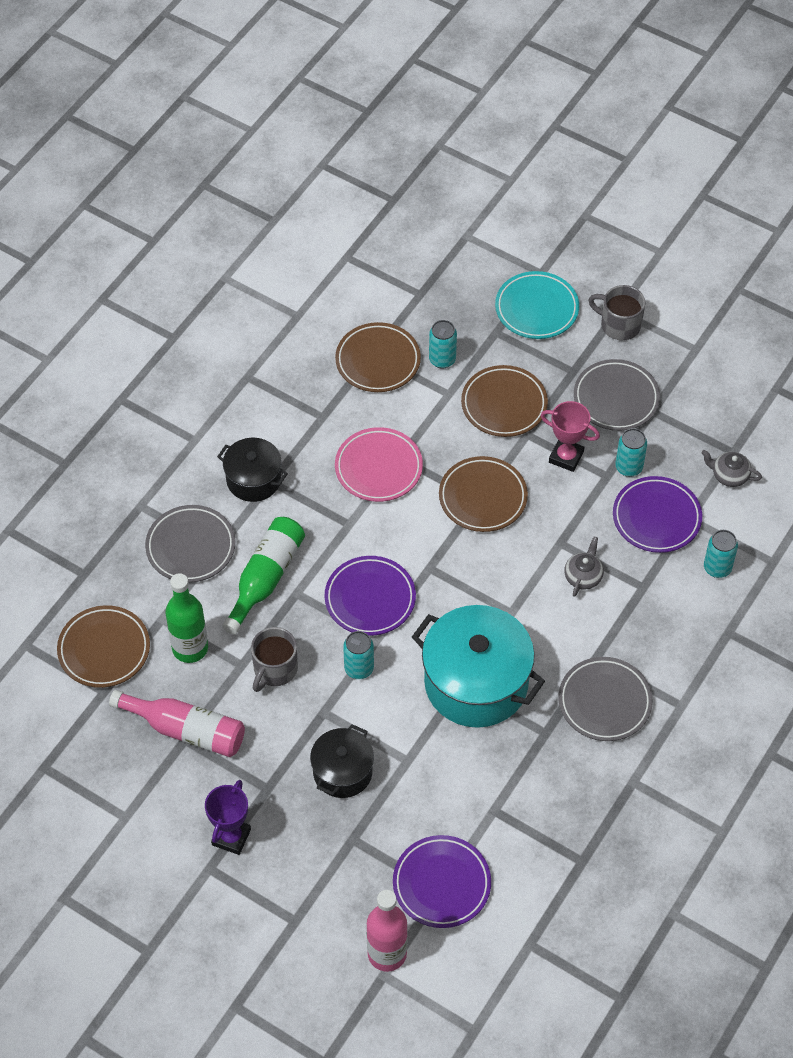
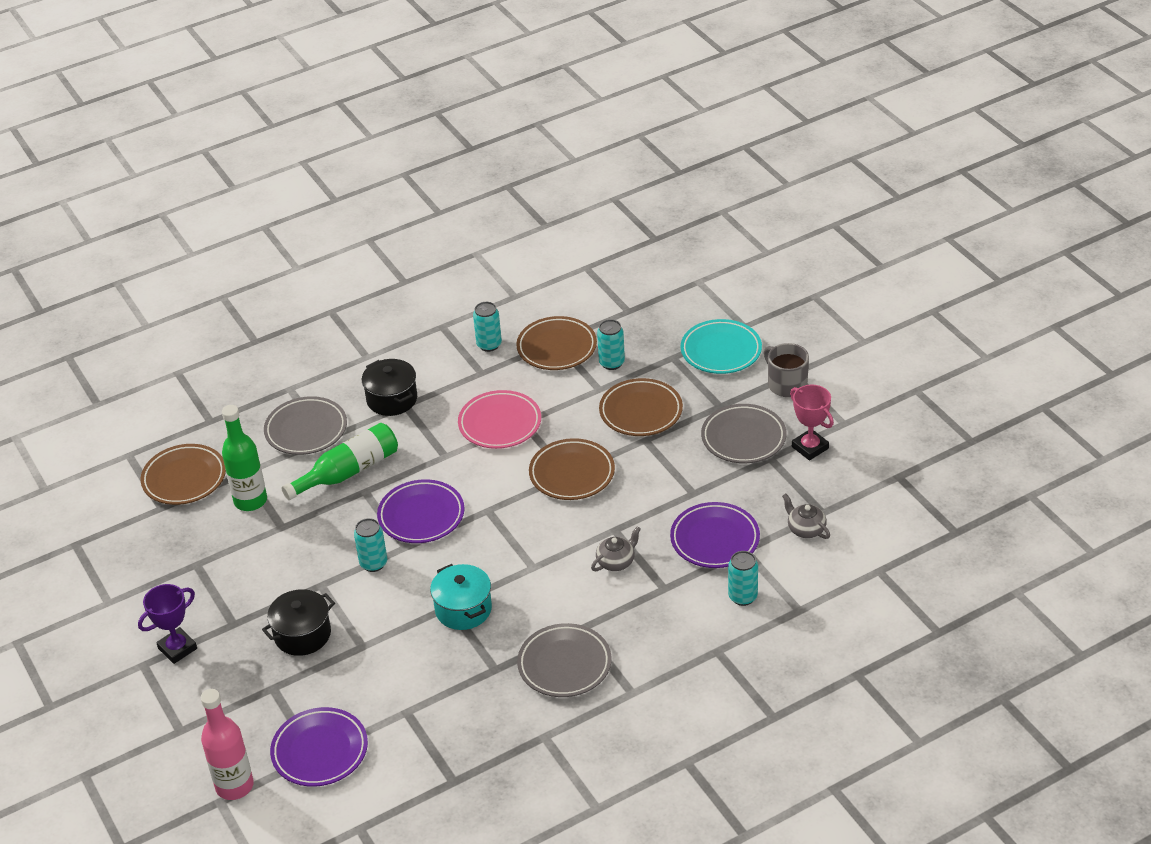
camera: 30 degrees right, 15 degrees down
(186, 730) = (202, 558): pink bottle -> none
(274, 669) = (305, 539): grey mug -> none
(476, 683) = (463, 609): turquoise pot -> turquoise pot, size x0.56
(566, 457) = (667, 467): pink trophy -> pink trophy (810, 447)
(628, 467) = (717, 493): turquoise can -> turquoise can (489, 345)

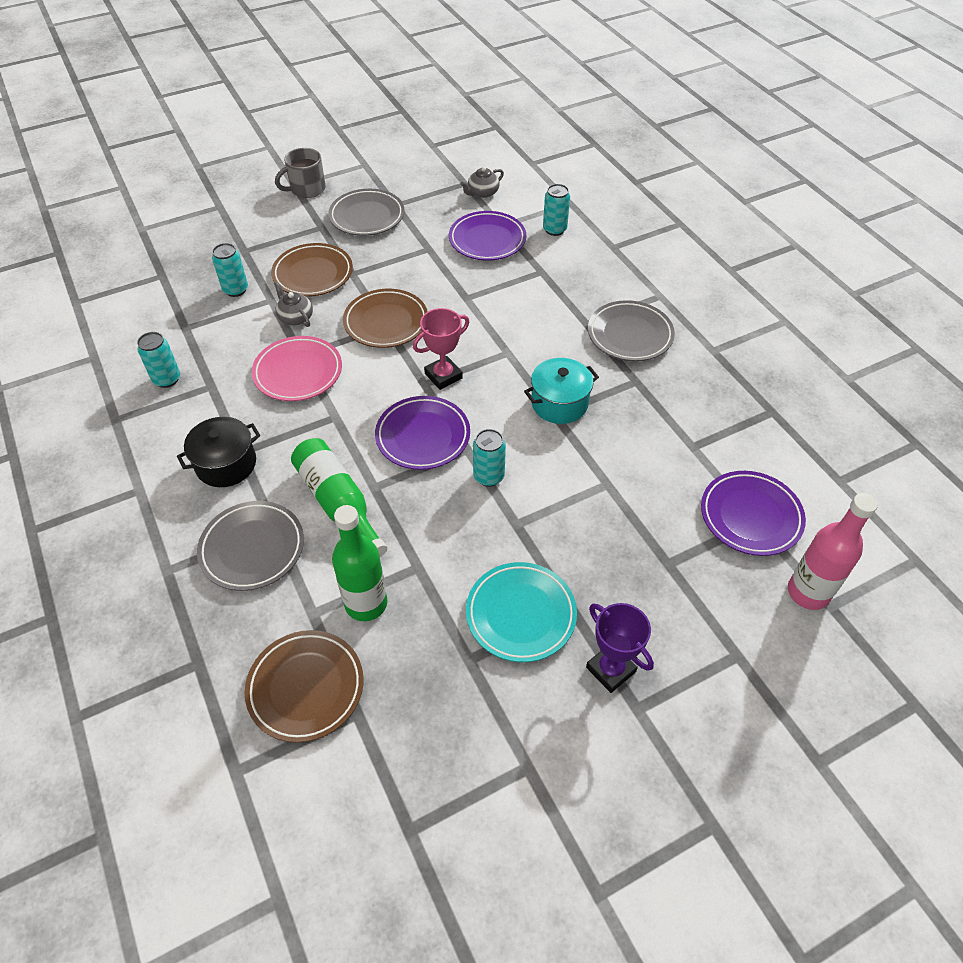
camera: 90 degrees left, 10 degrees up
(302, 634) = (590, 538): black pot -> none
(557, 347) = (195, 327): brown plate -> none
(616, 561) = (506, 298): grey teapot -> grey teapot (295, 317)
(721, 351) = (247, 221): turquoise plate -> turquoise plate (520, 614)
(810, 447) = (389, 183): pink trophy -> pink trophy (443, 376)

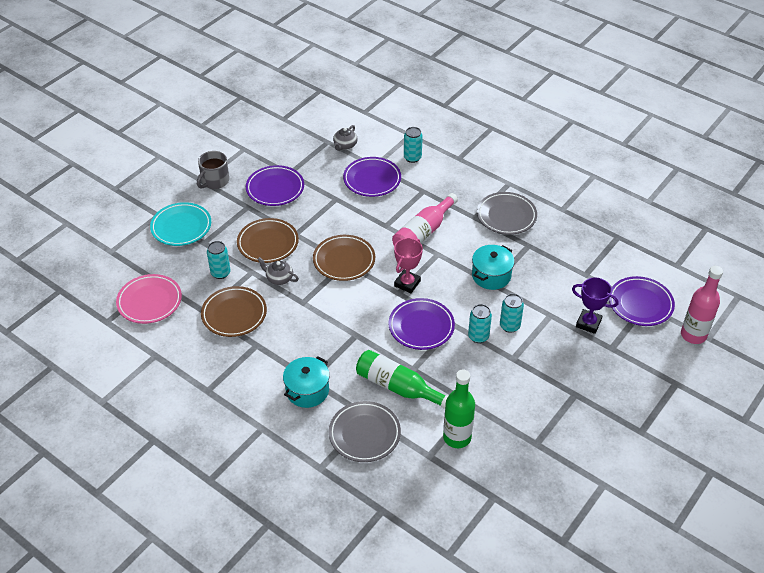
camera: 25 degrees left, 5 degrees down
(167, 379) = (221, 351): turquoise can -> turquoise can (509, 326)
(226, 464) = (307, 390): black pot -> turquoise pot
(298, 372) = (309, 315): pink plate -> pink plate (149, 302)
(306, 688) = (455, 496): brown plate -> brown plate (234, 314)
(367, 216) = (275, 188): grey plate -> purple plate
(506, 321) = (423, 233): none -> pink bottle
(520, 614) = (549, 408): turquoise plate -> turquoise plate (181, 227)
(610, 669) = (615, 417): purple trophy -> purple trophy (588, 323)

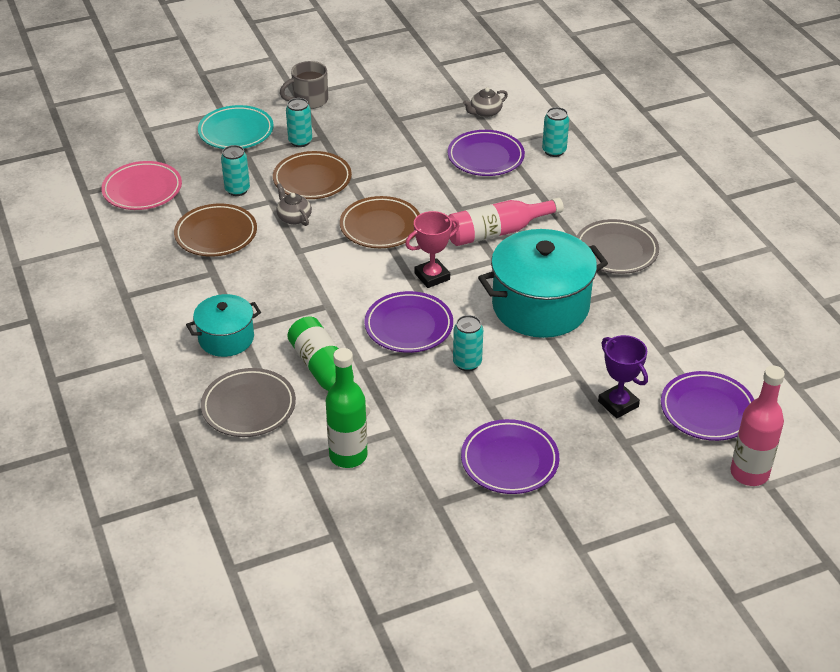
camera: 30 degrees right, 5 degrees down
(275, 188) = (368, 129): purple plate -> purple plate (509, 461)
(491, 275) = (540, 306): turquoise pot -> turquoise pot, size x1.79
(509, 326) = (515, 367): turquoise can -> turquoise can (300, 141)

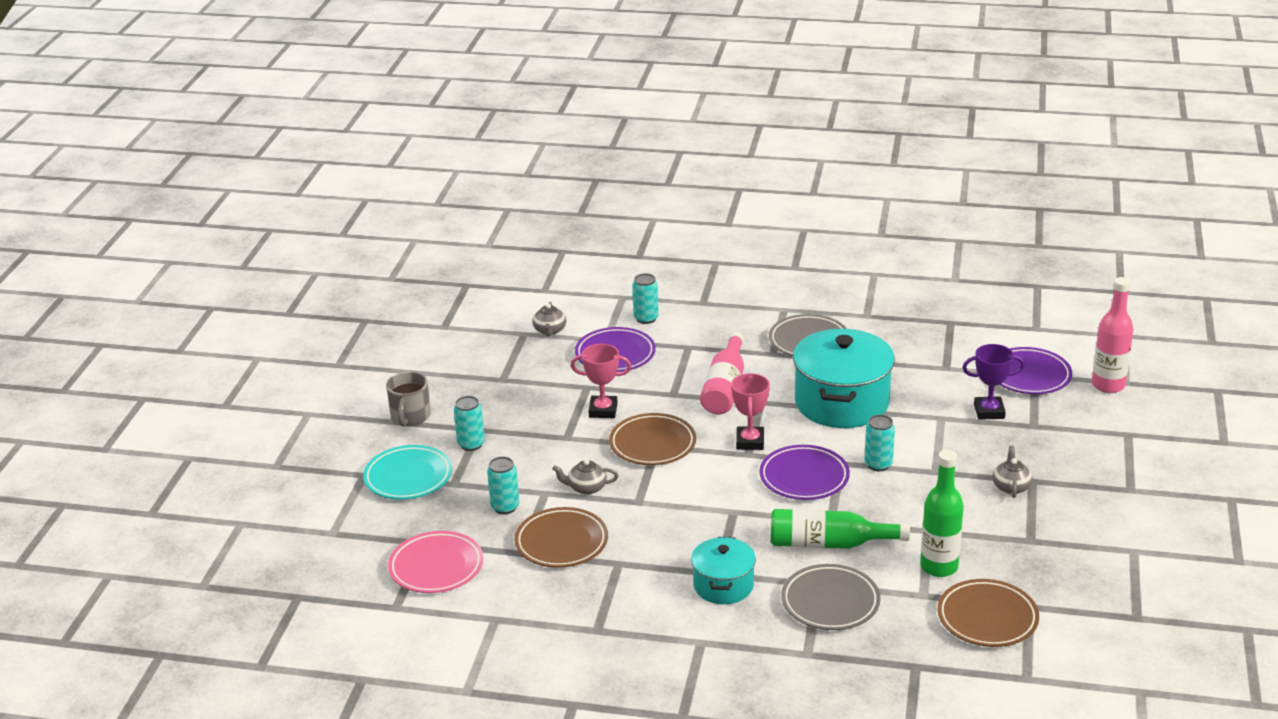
camera: 55 degrees left, 10 degrees down
(312, 180) = (540, 458): brown plate -> brown plate (987, 618)
(403, 183) = (603, 410): none -> pink trophy
(509, 461) = (1011, 486): purple plate -> grey teapot

